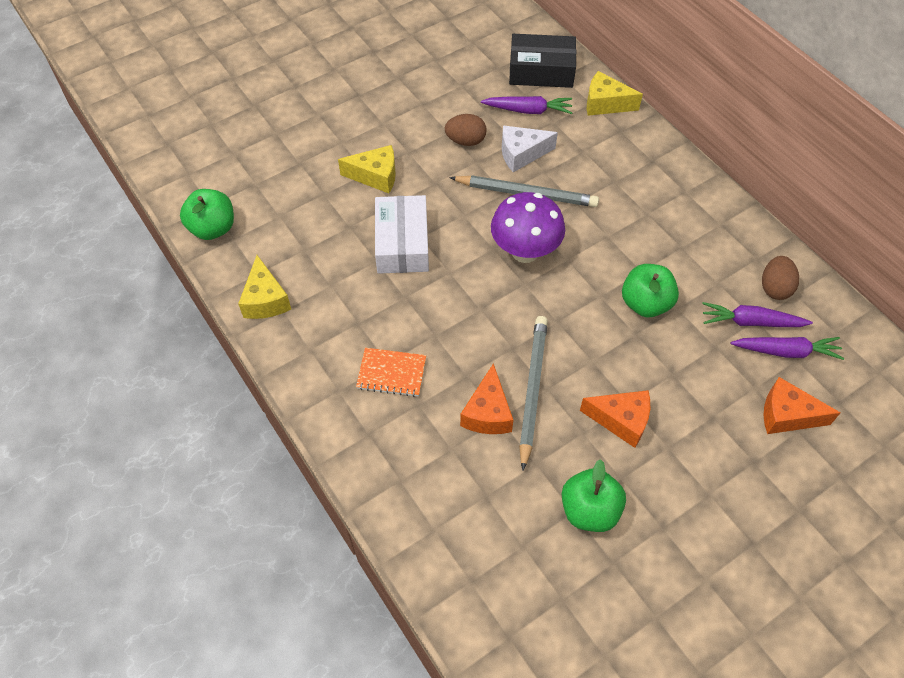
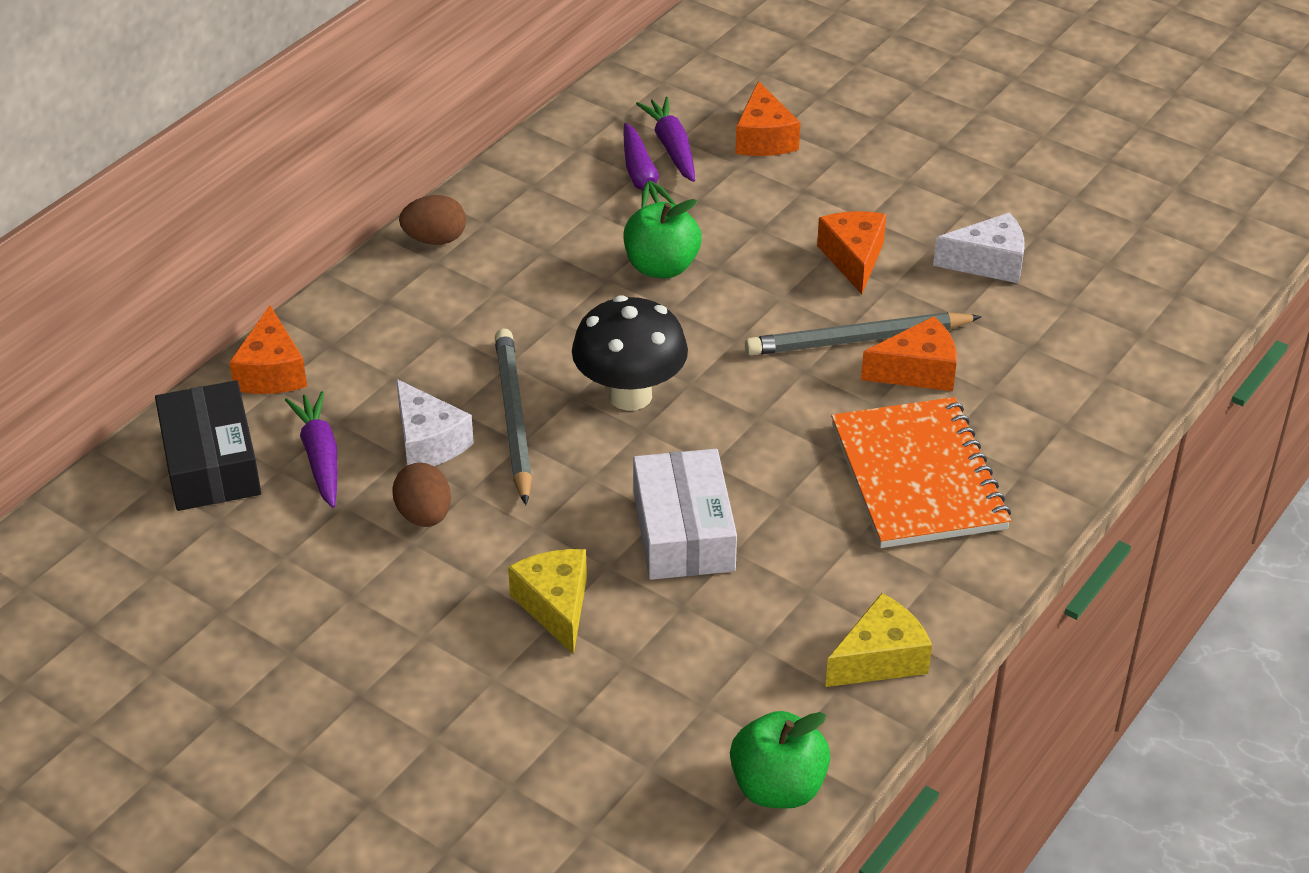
camera: 110 degrees left, 15 degrees down
(391, 373) = (917, 476): orange notebook -> orange notebook, size x1.91
(402, 243) = (683, 531): white box -> white box turned 75 degrees counterclockwise
(525, 251) = (630, 395): purple mushroom -> black mushroom
(589, 510) = (988, 263): green apple -> white cheese
(605, 104) = (271, 372): yellow cheese -> orange cheese
(774, 288) = (575, 165): brown egg -> brown egg (435, 239)

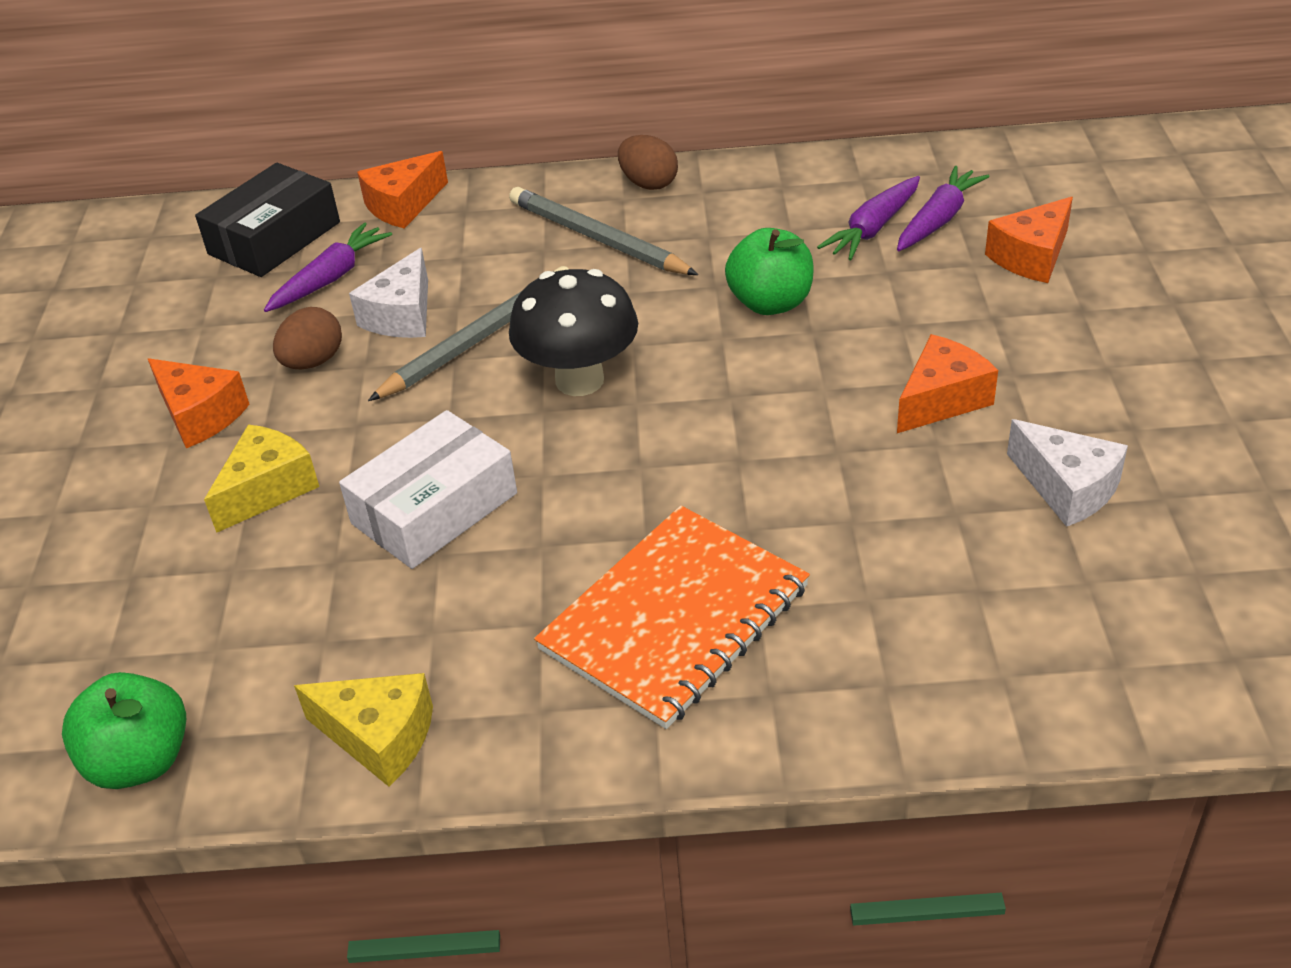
camera: 55 degrees right, 0 degrees up
(858, 340) = (827, 467): grey pencil -> grey pencil (597, 238)
(917, 371) = (832, 531): orange cheese -> orange cheese (200, 415)

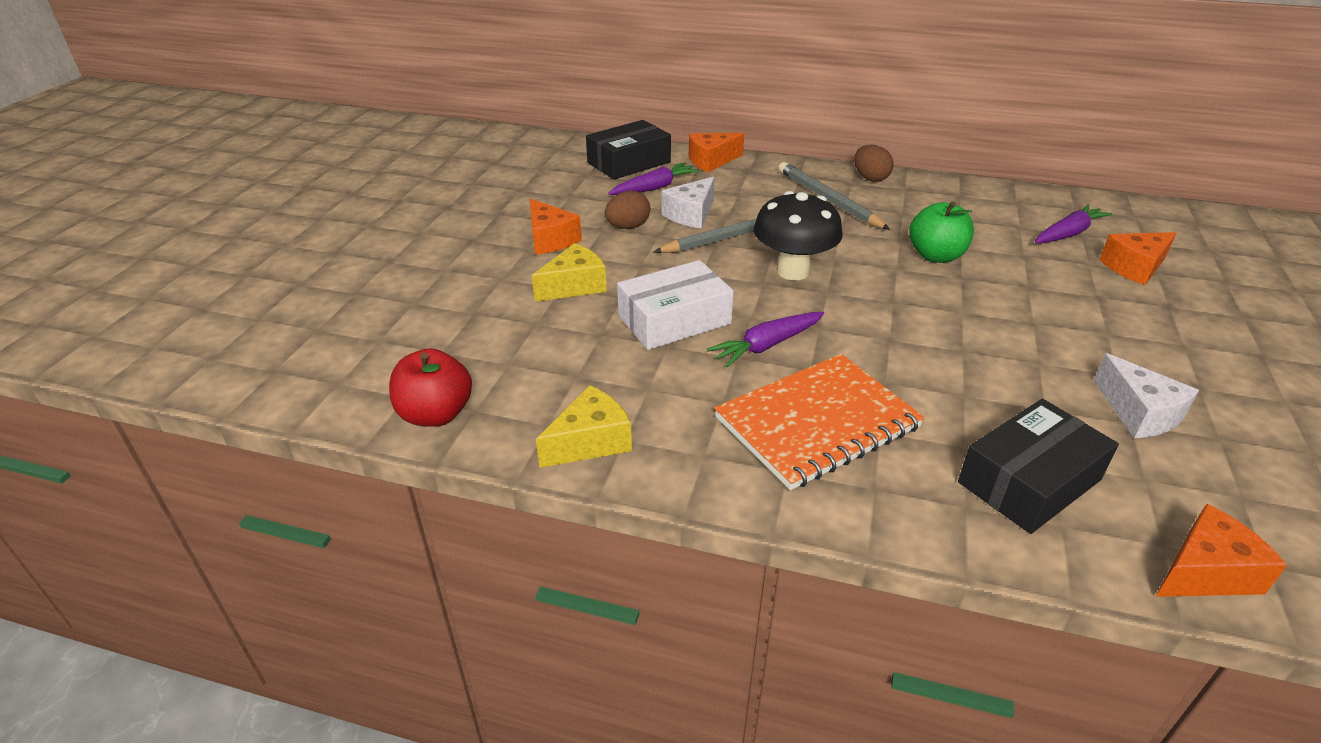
camera: 15 degrees right, 5 degrees down
(140, 761) = (436, 414): green apple -> red apple
(379, 737) = (590, 442): yellow cheese -> yellow cheese turned 75 degrees counterclockwise
(873, 228) = (1019, 230): purple carrot -> purple carrot (767, 345)
(941, 399) = (1049, 337): orange cheese -> orange cheese (1205, 572)
(954, 626) = (1029, 481): none -> black box

